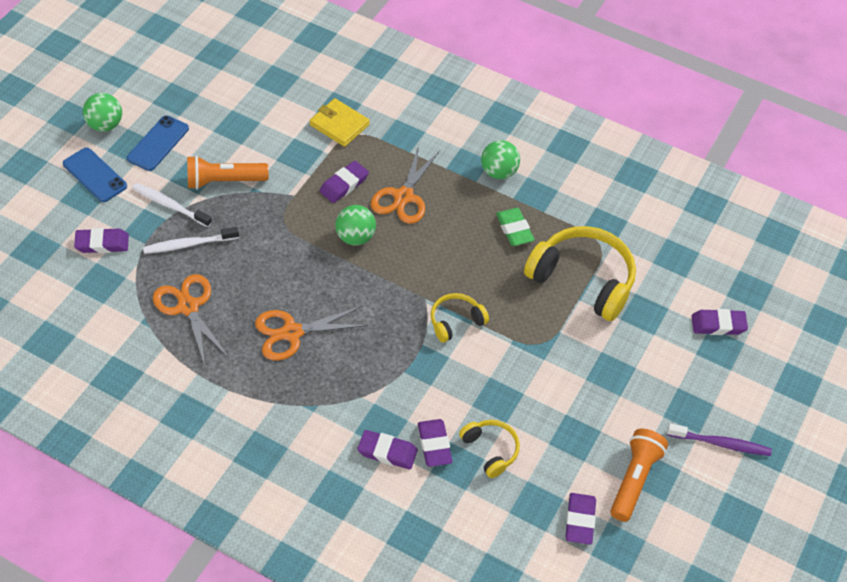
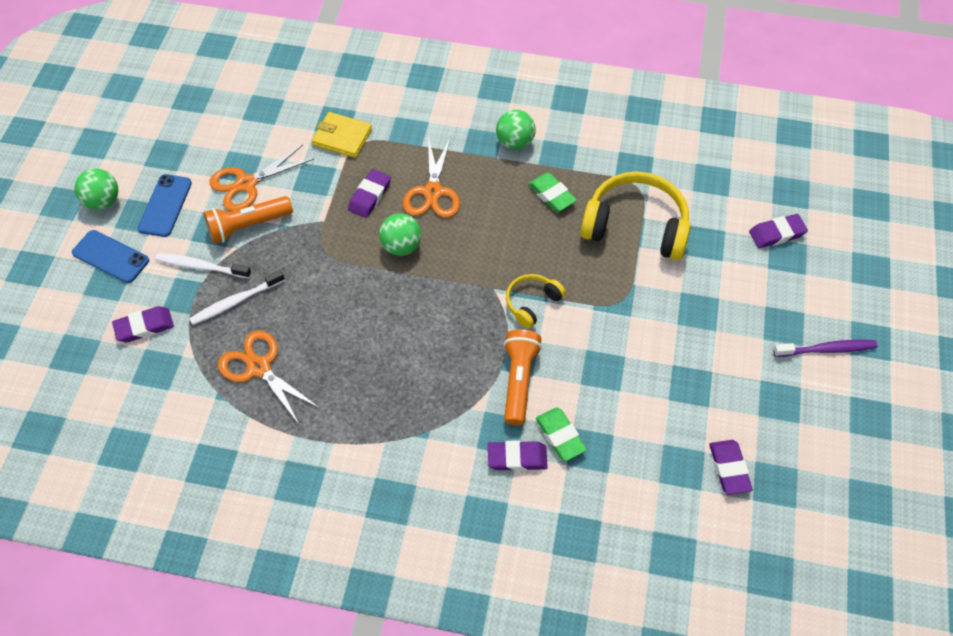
camera: 15 degrees left, 5 degrees up
(292, 333) = (375, 363): orange scissors -> orange scissors (246, 184)
(434, 445) = (560, 436): purple eraser -> green eraser
(490, 450) = (616, 424): yellow headphones -> none
(634, 480) = (763, 410): orange flashlight -> orange flashlight (519, 381)

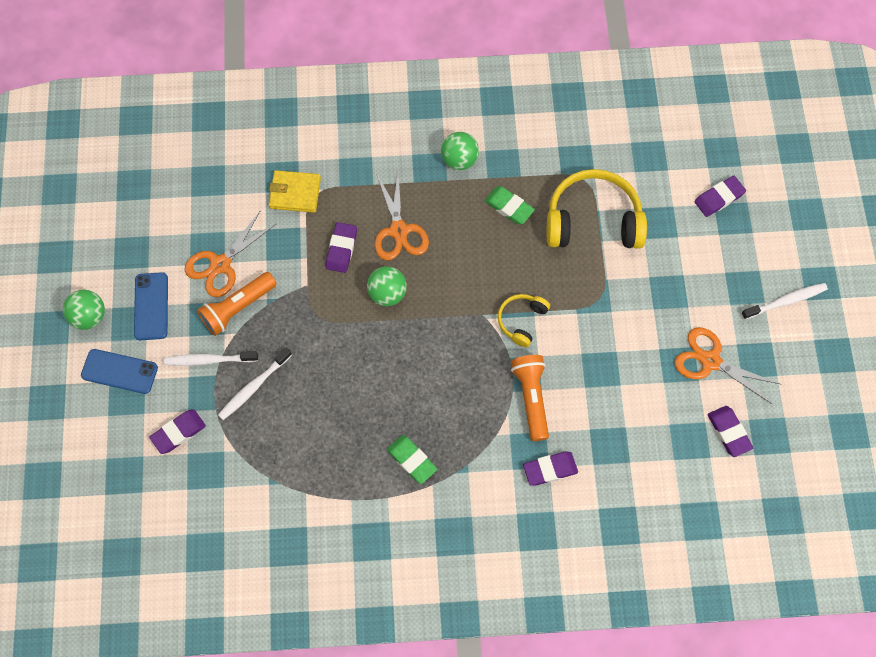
camera: 15 degrees left, 10 degrees up
(259, 367) = (298, 445): orange scissors -> orange scissors (710, 361)
(560, 436) = (581, 440): green eraser -> green eraser (411, 460)
(827, 349) = (785, 301): purple toothbrush -> white toothbrush

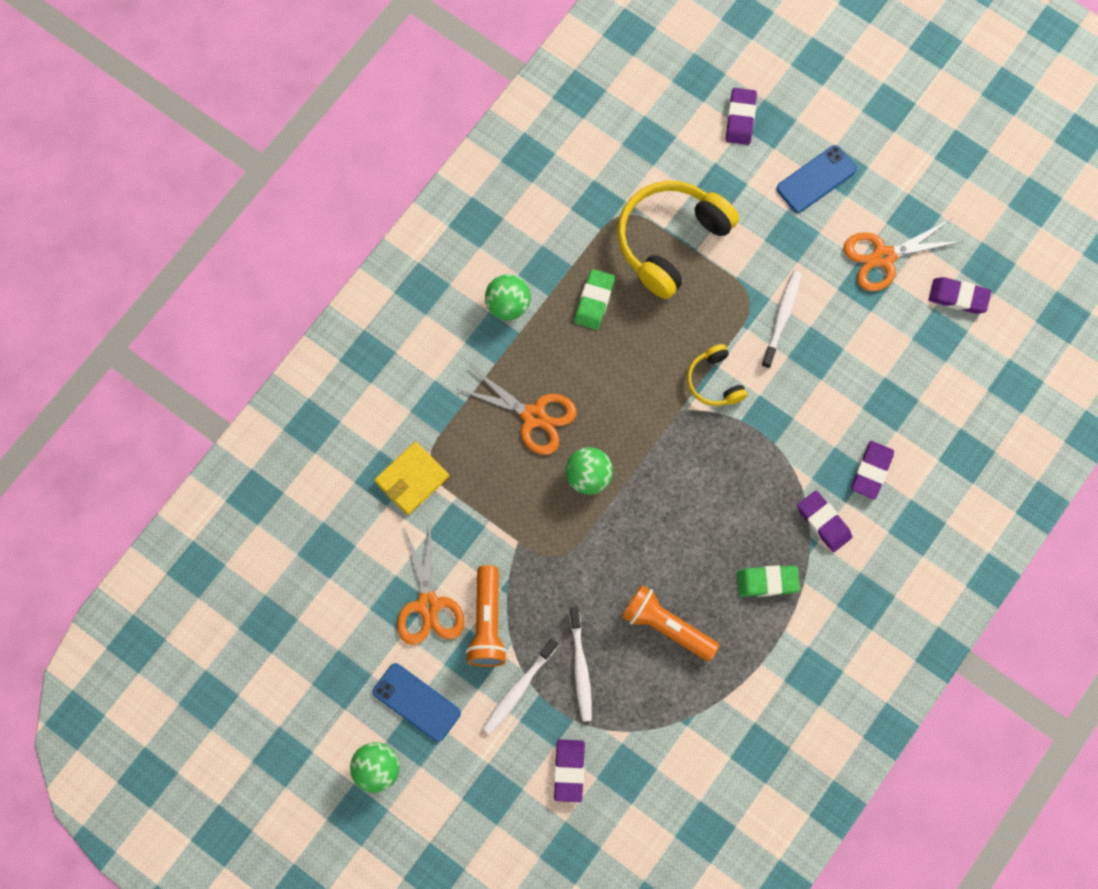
camera: 50 degrees left, 5 degrees up
(119, 371) = (460, 781): blue phone -> blue phone (816, 179)
(341, 249) = (508, 482): purple eraser -> purple eraser (823, 522)
(509, 207) = (594, 301): green eraser -> green eraser turned 60 degrees counterclockwise
(531, 398) = (794, 433): orange flashlight -> orange flashlight (666, 626)
(785, 301) = (881, 149): white toothbrush -> white toothbrush (782, 317)

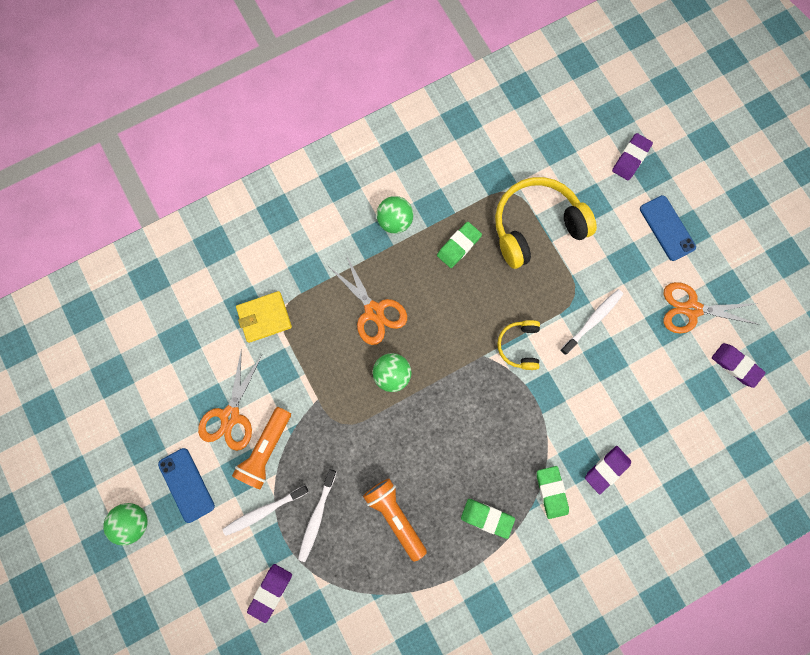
camera: 25 degrees right, 5 degrees up
(816, 179) = (667, 228): blue phone -> blue phone turned 75 degrees clockwise
(823, 522) = (551, 492): purple eraser -> green eraser

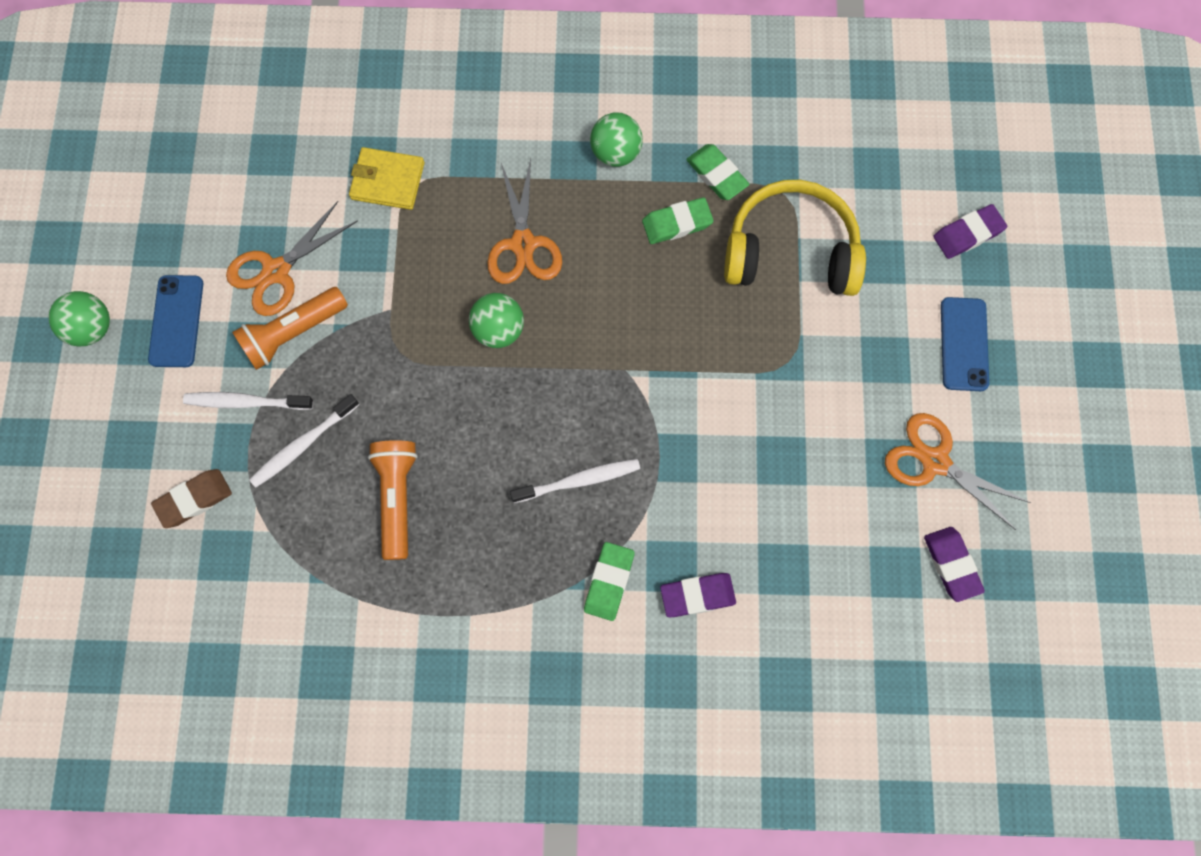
camera: 30 degrees right, 5 degrees down
(270, 591) = (194, 499): purple eraser -> brown eraser
(487, 517) = (508, 566): green eraser -> green eraser (716, 175)
(519, 346) = (679, 383): yellow headphones -> none
(592, 320) = (793, 404): white toothbrush -> white toothbrush (579, 480)

